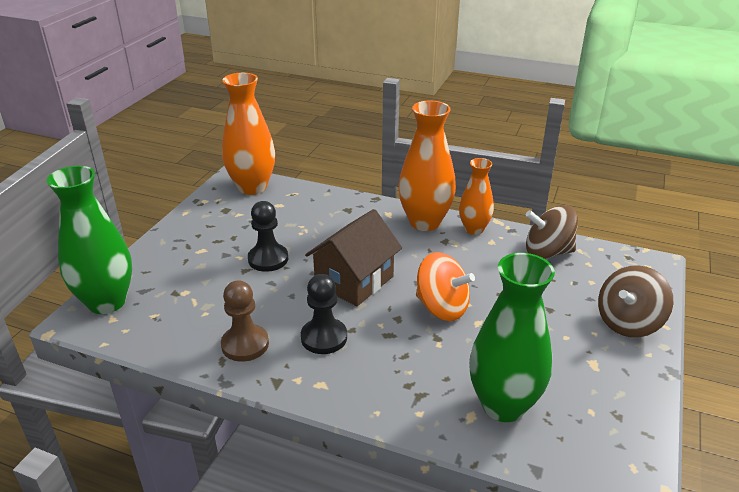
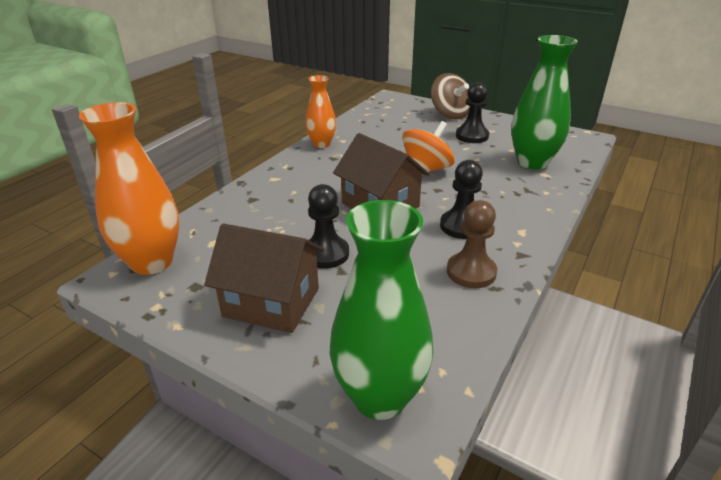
camera: 80 degrees left, 0 degrees up
(206, 244) = (271, 302): none -> brown house
(425, 222) = (299, 163): orange vase -> none
(547, 252) = (365, 124): brown spinning top -> none
(561, 345) = (472, 136): none -> black pawn

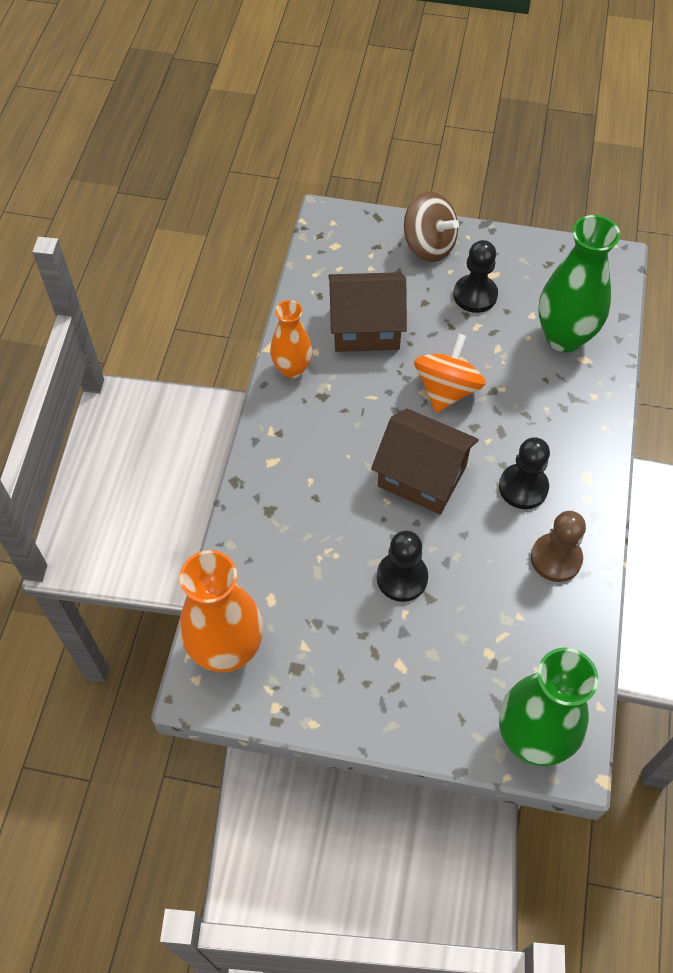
camera: 20 degrees left, 25 degrees up
(271, 302) = (385, 664): brown house -> brown house (366, 328)

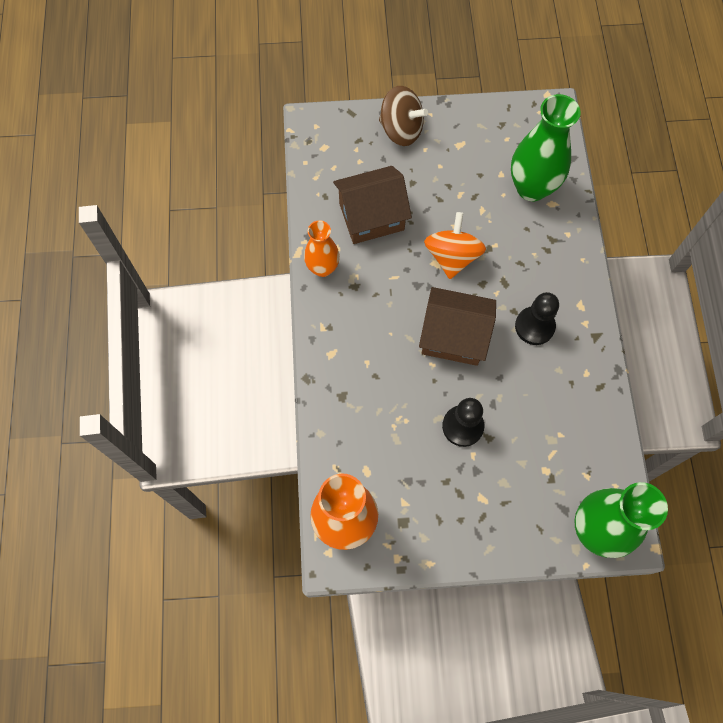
camera: 15 degrees left, 10 degrees up
(475, 295) = (451, 166): black pawn -> none
(556, 558) = (575, 380): brown pawn -> none

